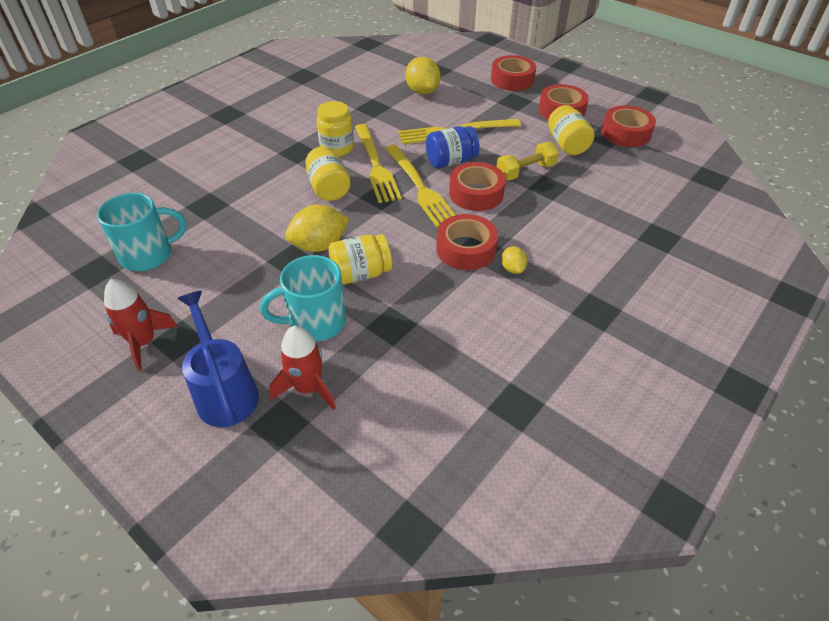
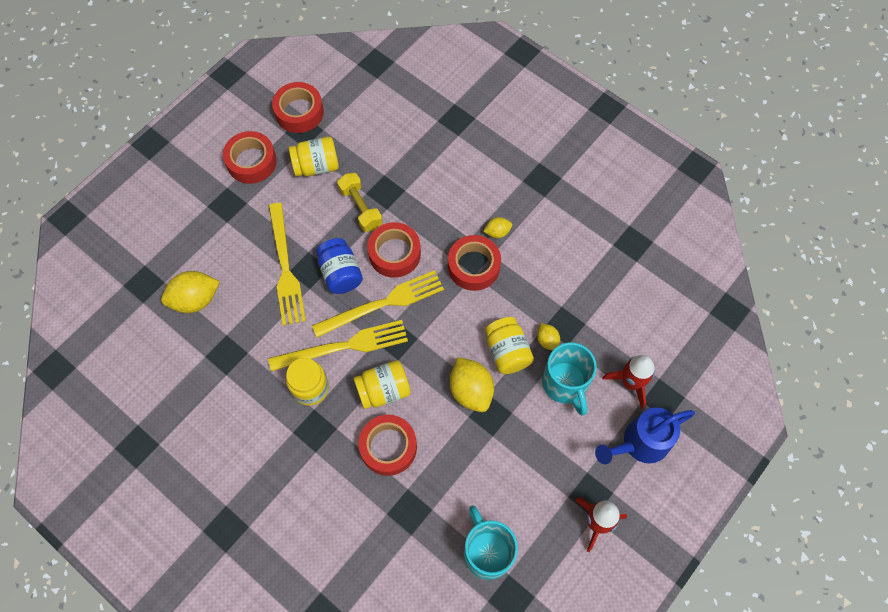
camera: 90 degrees left, 20 degrees up
(372, 308) = (547, 340): none -> yellow lemon
(512, 80) = (179, 202): red tape -> red tape (388, 447)

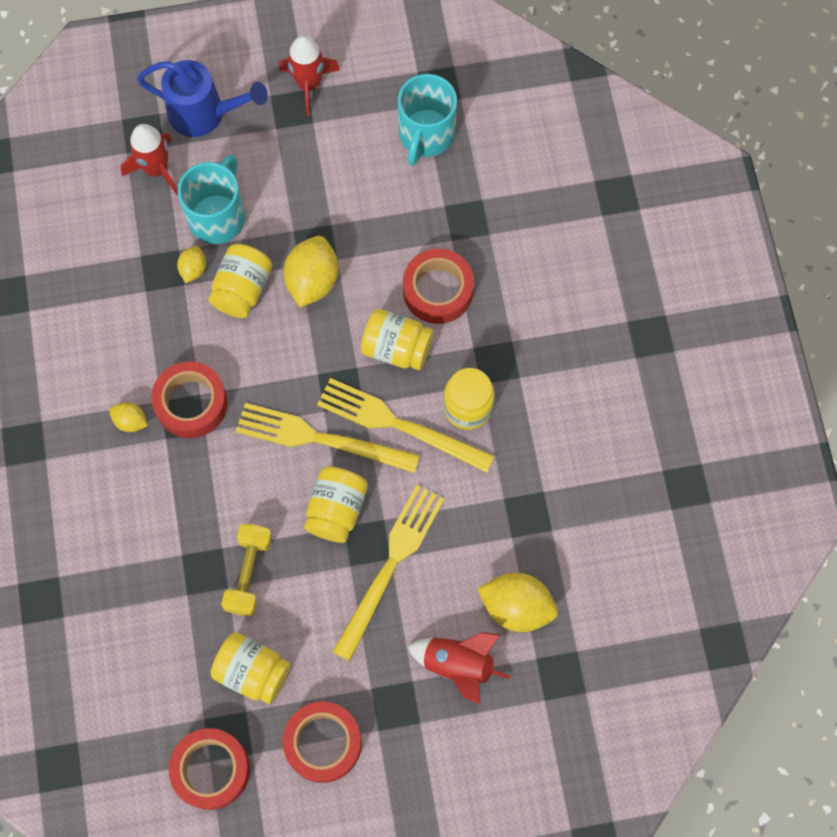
camera: 140 degrees left, 5 degrees up
(207, 247) = (458, 665): none -> red rocket
(340, 273) = (336, 510): blue jar -> yellow jar
(394, 253) = (260, 486): red tape -> none

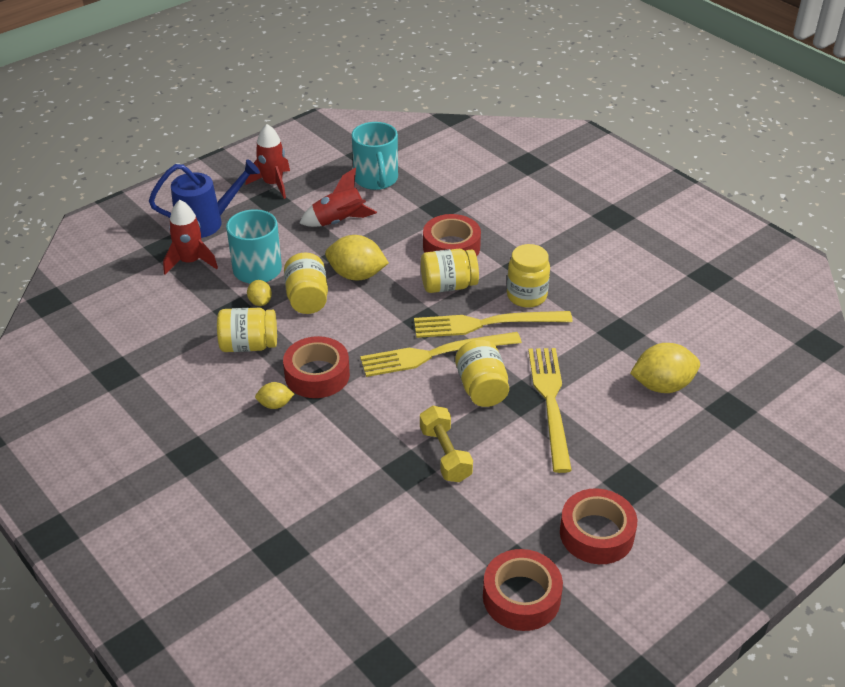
camera: 30 degrees left, 30 degrees down
(253, 672) = (500, 514): yellow jar -> yellow jar (249, 345)
(312, 281) = (356, 275): yellow lemon -> yellow lemon turned 60 degrees counterclockwise
(458, 665) = (653, 437): red rocket -> red rocket (339, 222)

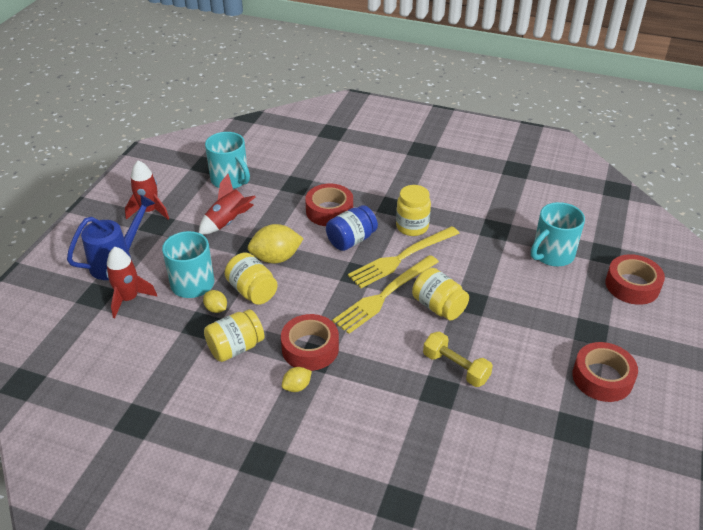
camera: 30 degrees left, 0 degrees up
(448, 286) = (351, 240): yellow jar -> blue jar
(521, 597) = (596, 449): red tape -> red tape (632, 285)
(550, 403) = (493, 297): yellow fork -> none
(662, 385) = (552, 254): yellow lemon -> turquoise mug

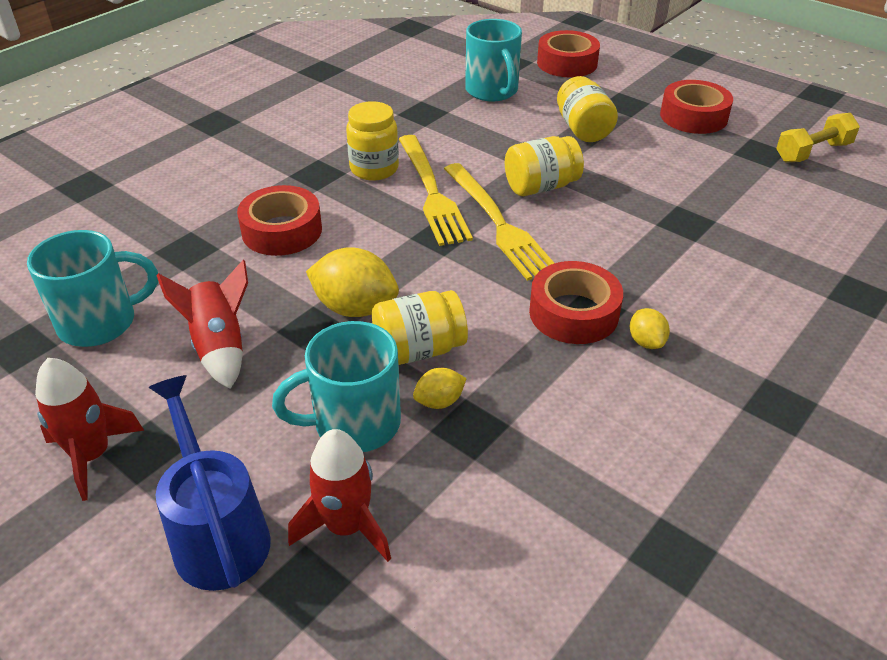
camera: 70 degrees left, 0 degrees up
(235, 348) = (542, 393): yellow jar -> yellow jar (583, 129)
(276, 258) = (355, 308): yellow lemon -> yellow lemon turned 75 degrees counterclockwise
(351, 240) = (365, 225): blue jar -> none
(455, 367) = (651, 201): yellow dumbbell -> yellow dumbbell (812, 152)

